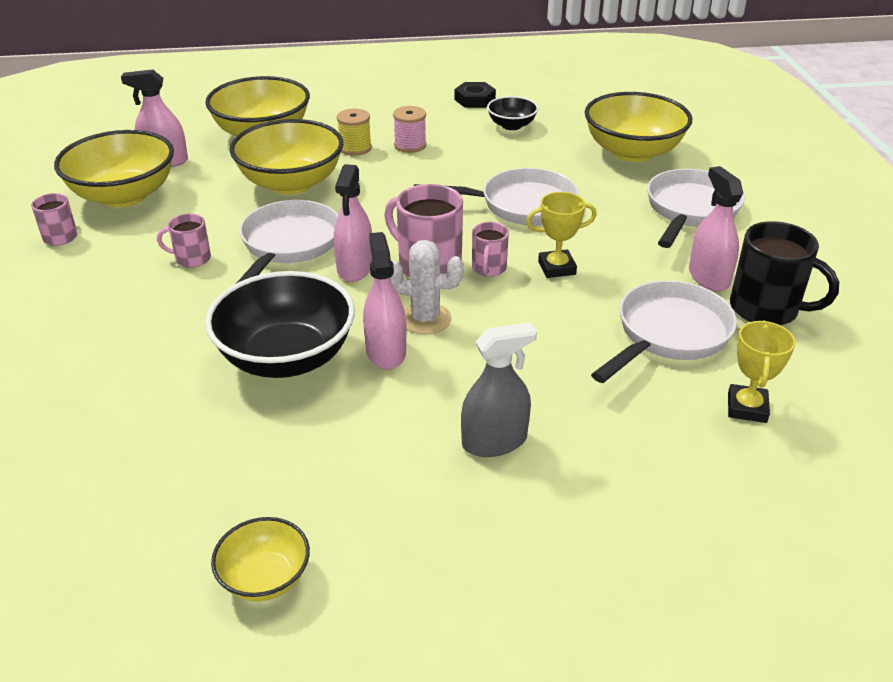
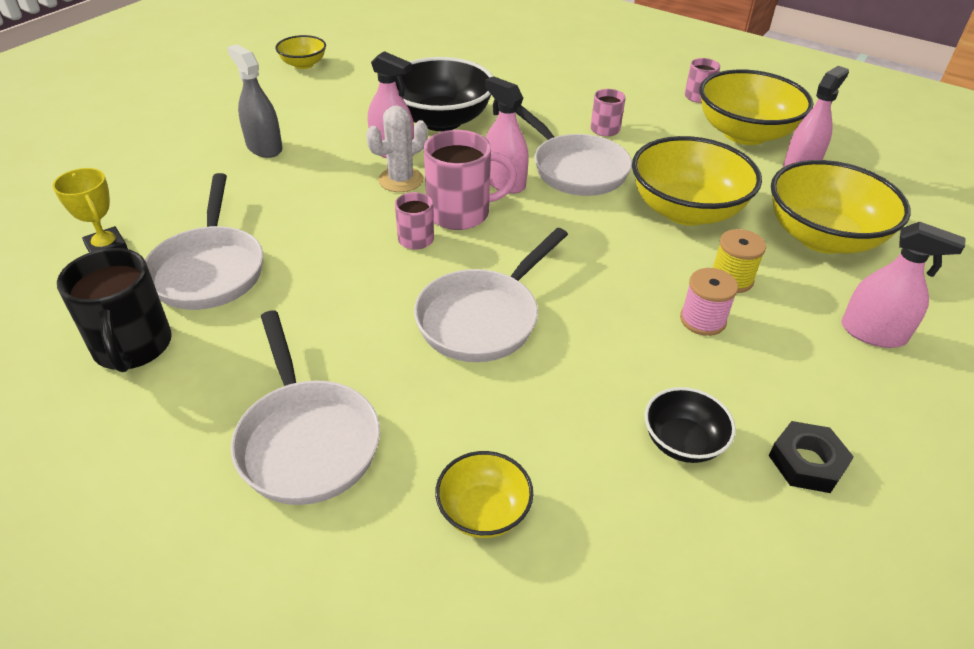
camera: 130 degrees right, 5 degrees up
(494, 441) = (264, 147): grey spray bottle -> grey spray bottle turned 120 degrees clockwise
(556, 268) = (363, 272): yellow trophy -> none
(632, 152) = (483, 511): yellow bowl -> yellow bowl, size x0.52
(708, 277) = (214, 351): pink spray bottle -> pink spray bottle (873, 333)
(766, 309) = (133, 347): black mug -> black mug turned 90 degrees counterclockwise

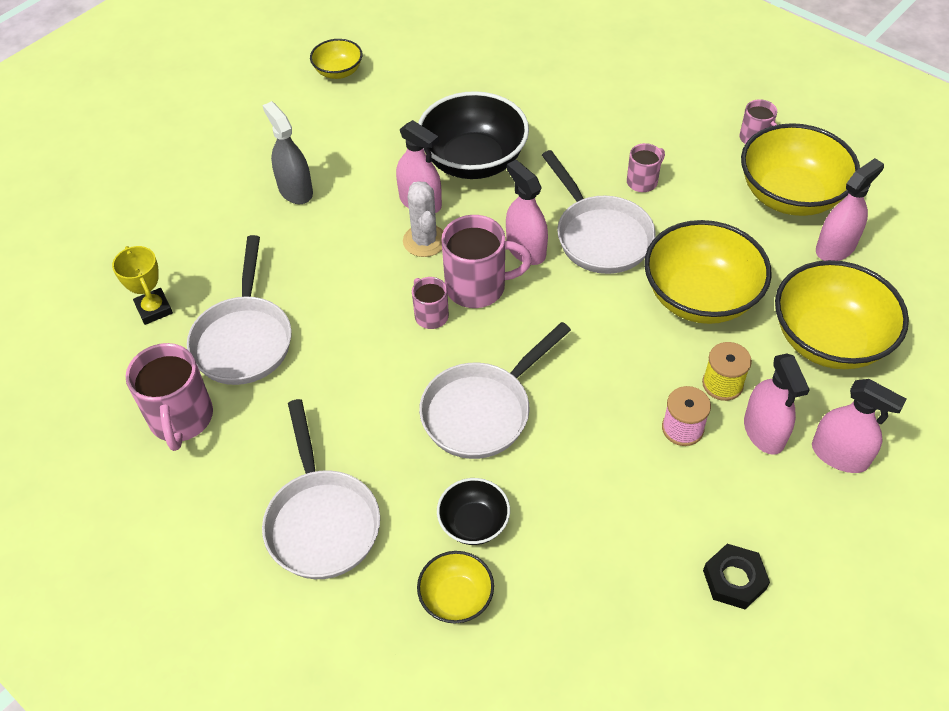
camera: 10 degrees right, 10 degrees up
(133, 347) = (181, 419): black mug -> pink mug
(401, 180) = (424, 241): white cactus -> white cactus turned 75 degrees counterclockwise
(682, 442) = (632, 551): black bowl -> black bowl (474, 523)
(788, 317) = (764, 431): none -> pink spray bottle

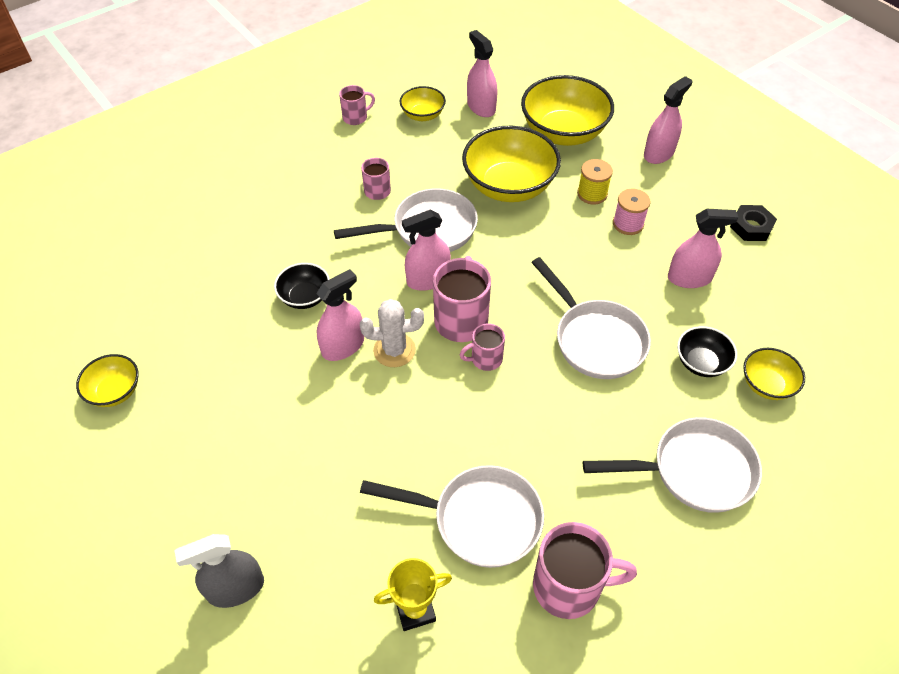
camera: 80 degrees left, 0 degrees up
(295, 190) = (284, 452): grey spray bottle -> grey spray bottle (236, 588)
(473, 161) = (305, 297): black bowl -> black bowl, size x0.52
(764, 431) = (636, 183): pink spray bottle -> pink spray bottle (689, 278)
(790, 195) = (423, 115): yellow bowl -> yellow bowl, size x0.52

